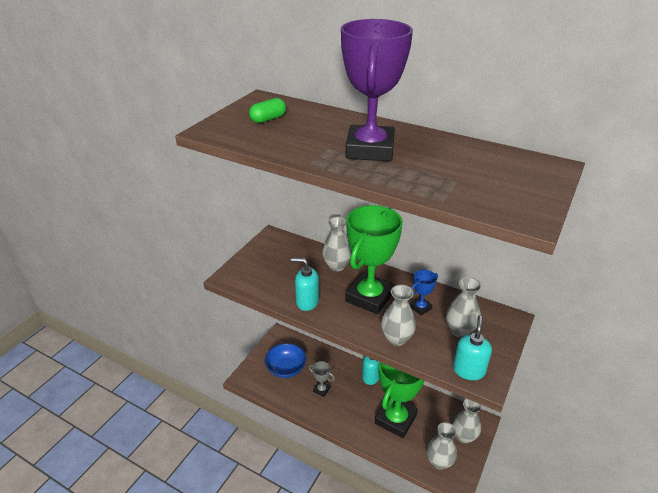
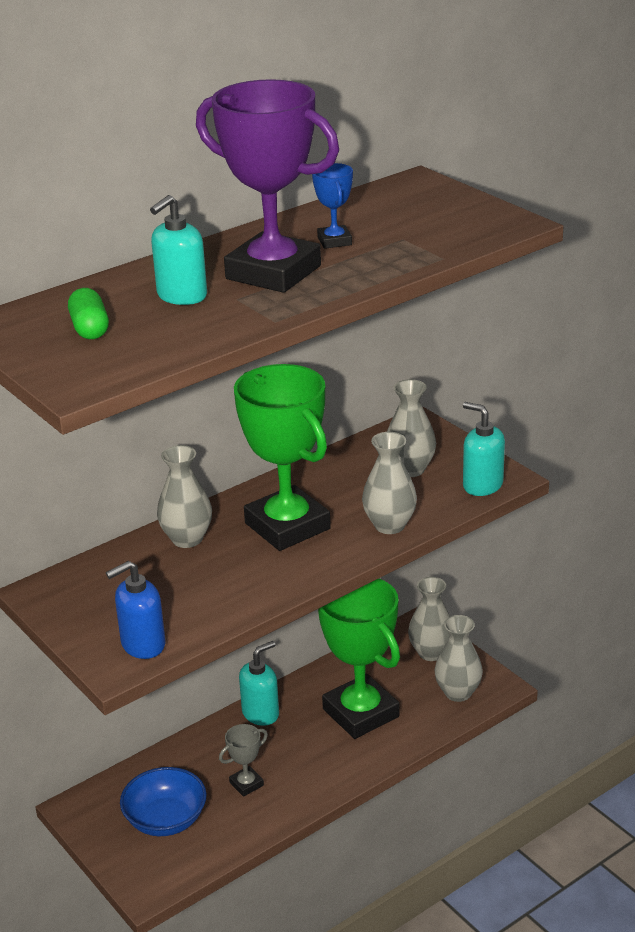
camera: 65 degrees left, 5 degrees down
(247, 280) = (142, 645): none -> blue soap dispenser
(307, 302) = (251, 589): turquoise soap dispenser -> turquoise soap dispenser (181, 296)
(420, 307) = (344, 487): blue trophy -> blue trophy (334, 241)

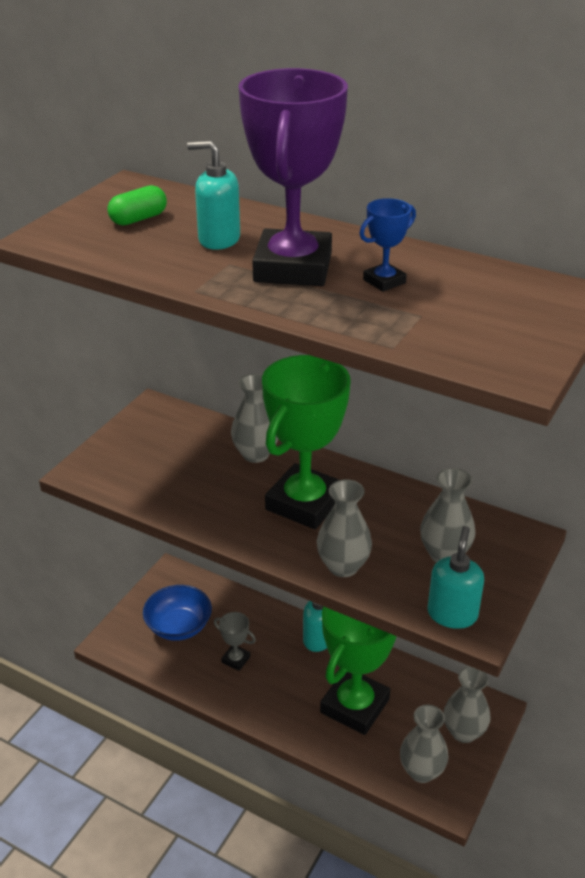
camera: 65 degrees right, 5 degrees up
(142, 645) = (110, 476): blue soap dispenser -> none

